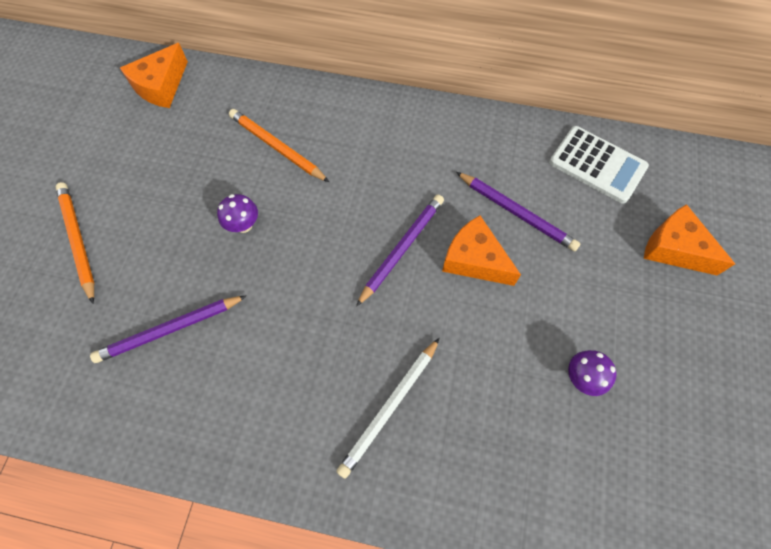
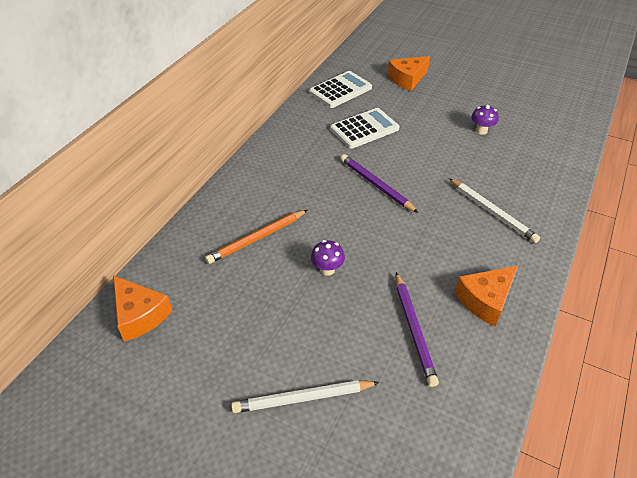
camera: 75 degrees left, 20 degrees down
(78, 240) = (303, 398): orange pencil -> white pencil
(474, 259) = (394, 154): orange cheese -> orange cheese (485, 300)
(517, 213) = (364, 129): purple pencil -> white calculator

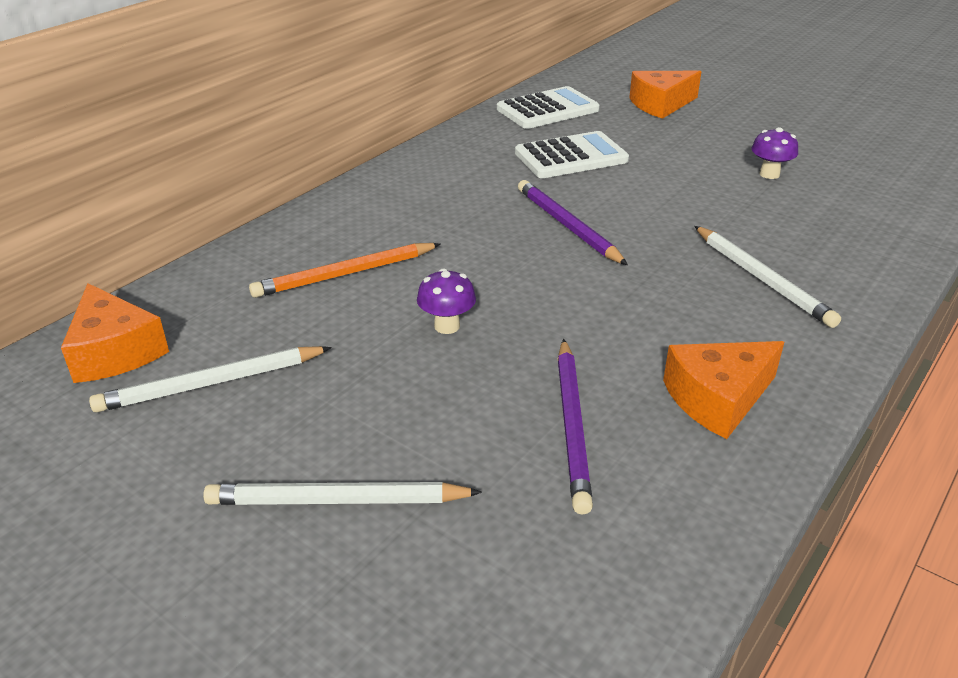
camera: 10 degrees right, 10 degrees down
(205, 330) = (211, 383): none -> white pencil

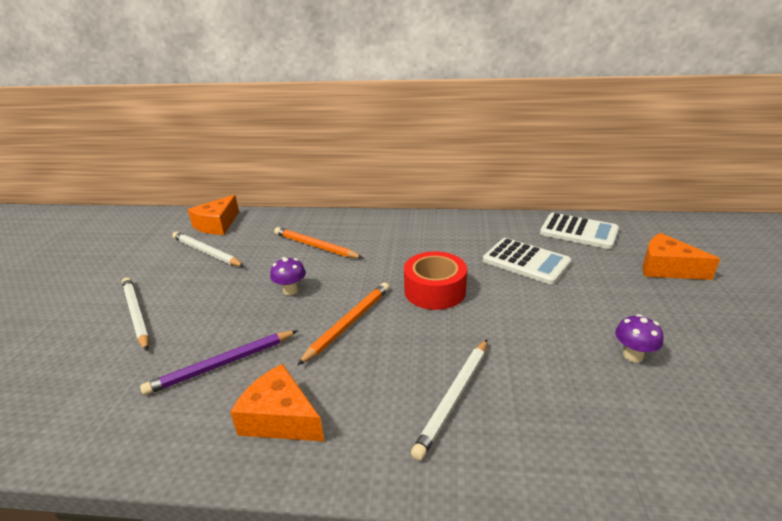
camera: 60 degrees right, 5 degrees down
(567, 226) = (435, 290): purple pencil -> red tape
(575, 302) = (349, 323): none -> orange pencil

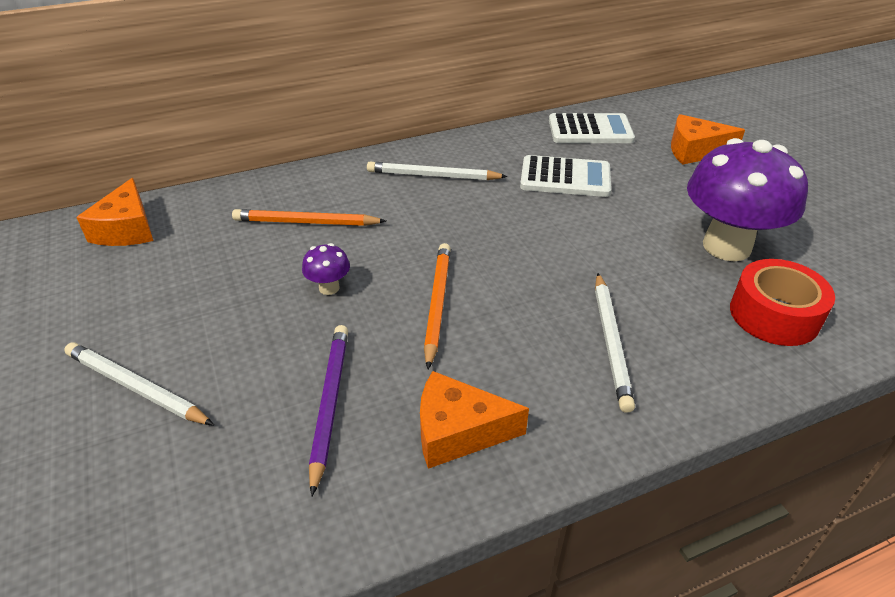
camera: 30 degrees left, 10 degrees up
(206, 252) = (153, 272): white pencil -> white pencil (433, 176)
(222, 364) = (330, 403): purple pencil -> purple pencil turned 150 degrees clockwise
(435, 290) = (499, 237): red tape -> red tape (774, 315)
(633, 355) = (726, 246): purple mushroom -> purple mushroom, size x2.43

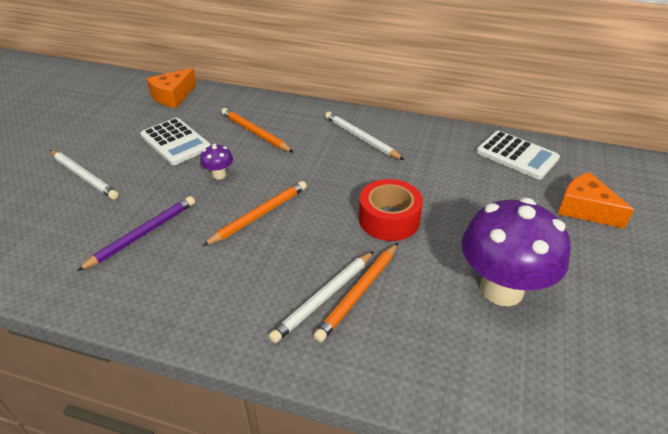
camera: 40 degrees right, 0 degrees up
(136, 387) = (84, 176): white pencil -> white pencil turned 150 degrees clockwise
(458, 431) = (176, 288): orange cheese -> none
(565, 178) = (447, 180): white calculator -> white calculator (175, 142)
(632, 318) = (358, 293): none -> orange pencil
(774, 315) = (464, 355): red tape -> red tape (389, 219)

